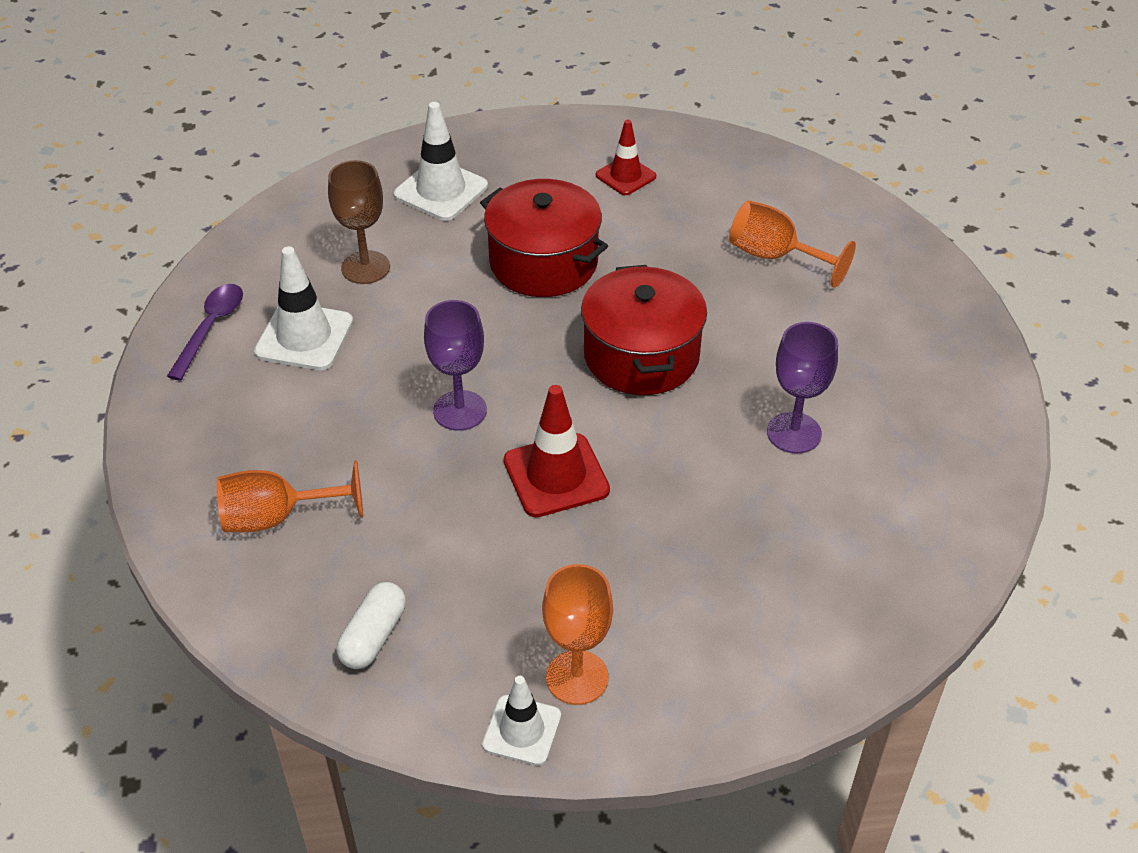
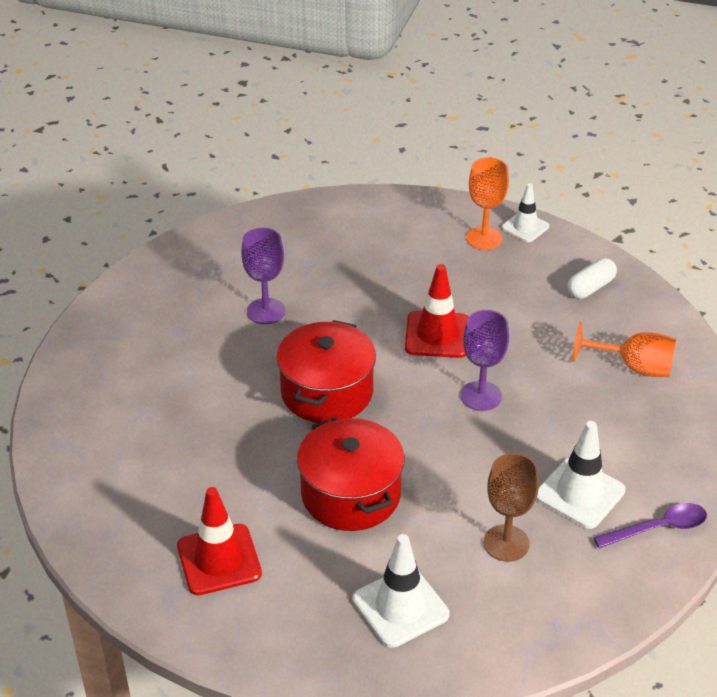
camera: 155 degrees left, 5 degrees down
(210, 328) = (658, 528): purple spoon -> purple spoon turned 150 degrees counterclockwise
(625, 176) = (219, 560): red traffic cone -> red traffic cone, size x1.54
(775, 256) = (163, 435): orange goblet -> none

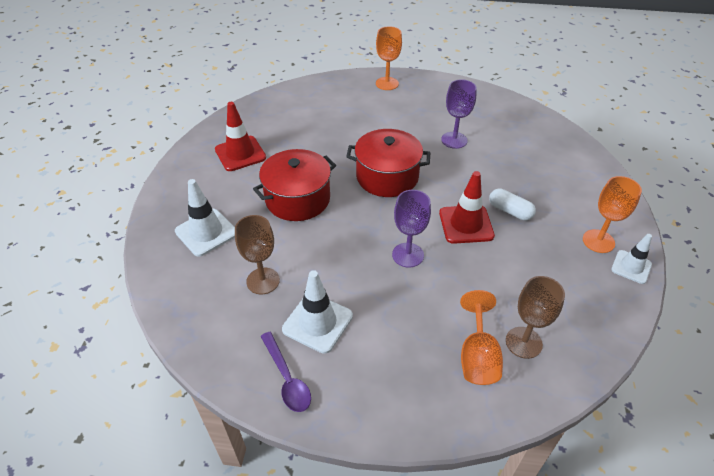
camera: 80 degrees right, 5 degrees up
(90, 356) = (387, 83): none -> orange goblet
(590, 287) = (572, 319): white capsule -> white capsule (510, 211)
(618, 329) = (523, 342): none -> brown goblet

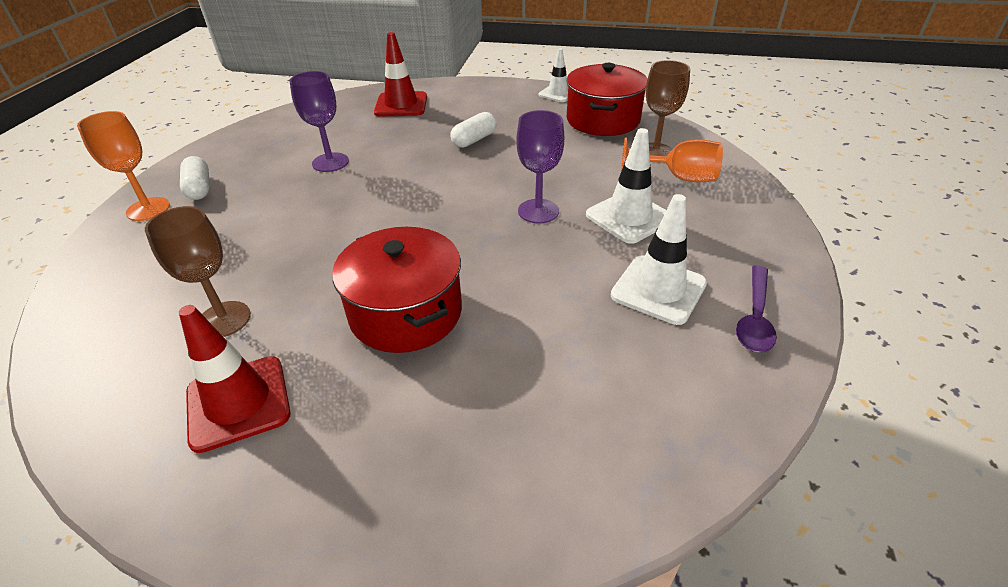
camera: 85 degrees left, 5 degrees down
(206, 232) = (467, 442): white traffic cone -> white traffic cone (629, 217)
(263, 281) = (588, 349): brown goblet -> brown goblet (224, 319)
(287, 378) = (755, 317): purple spoon -> purple spoon turned 135 degrees clockwise
(387, 177) = (384, 220): red pot -> red pot (603, 120)
(411, 94) = (199, 188): none -> white capsule
(466, 224) = (491, 168): red traffic cone -> red traffic cone (401, 105)
(598, 241) = (525, 102): orange goblet -> none

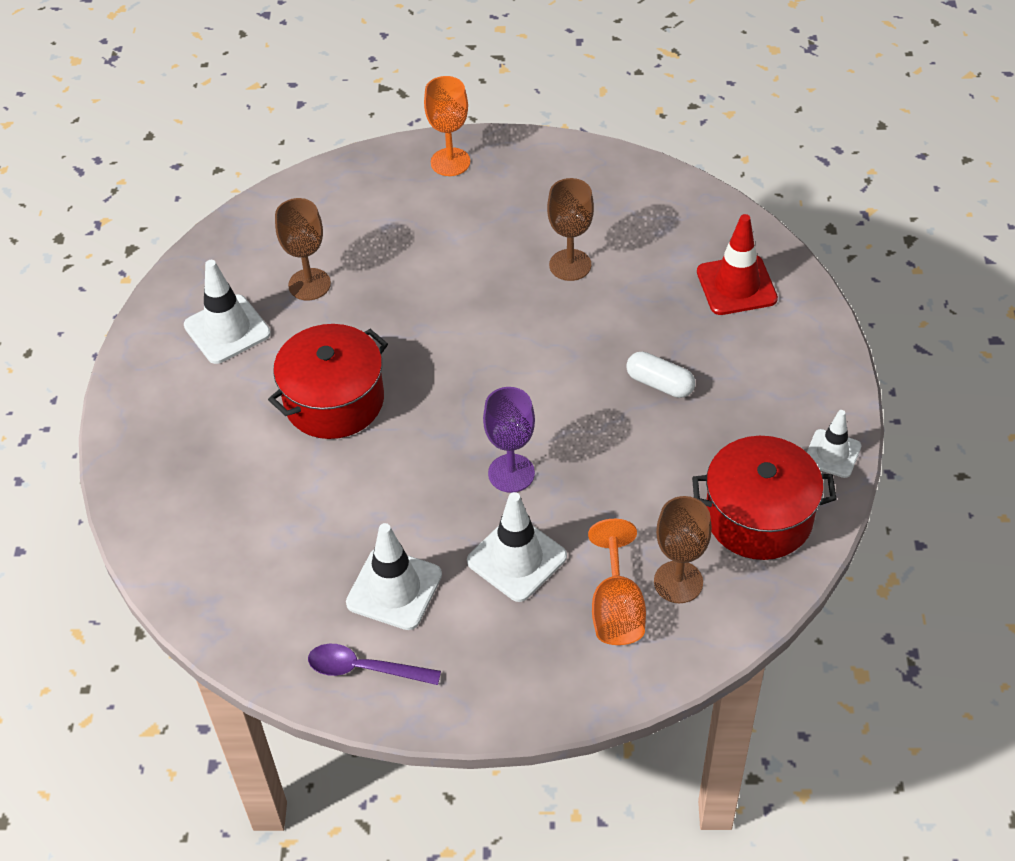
camera: 80 degrees right, 10 degrees up
(199, 188) = (494, 181): white capsule -> none
(238, 402) = (227, 329): red traffic cone -> white traffic cone
(330, 162) = (570, 265): purple goblet -> brown goblet

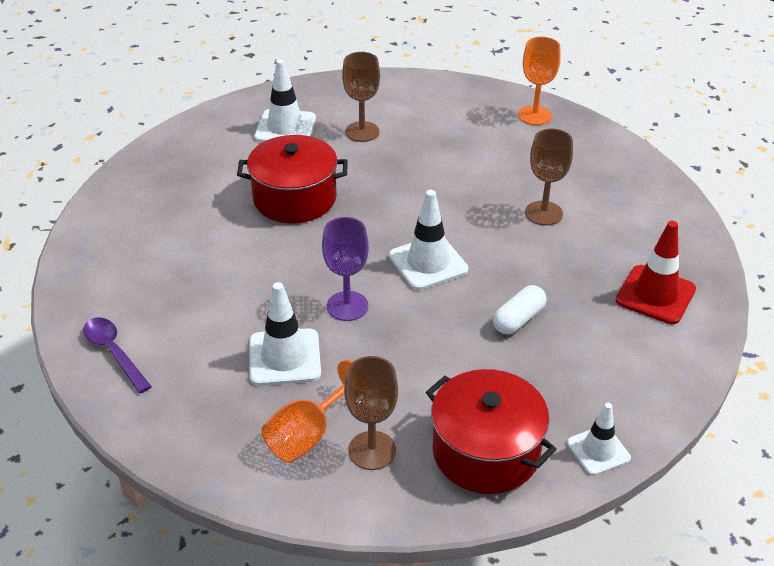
camera: 40 degrees right, 10 degrees down
(394, 589) = (190, 321): white traffic cone -> white traffic cone (428, 263)
(660, 384) = (518, 319): white capsule -> white capsule turned 60 degrees clockwise

